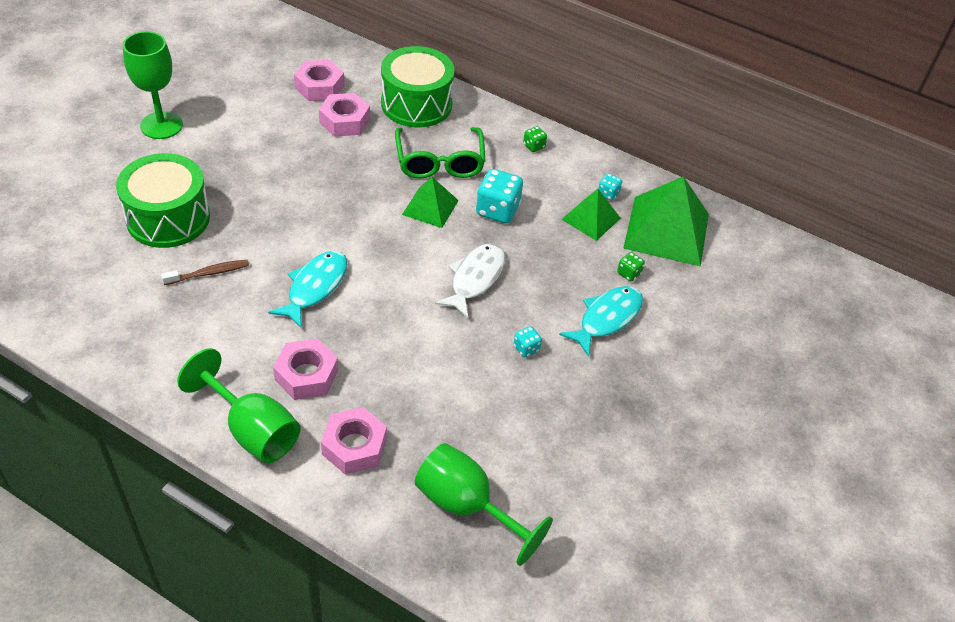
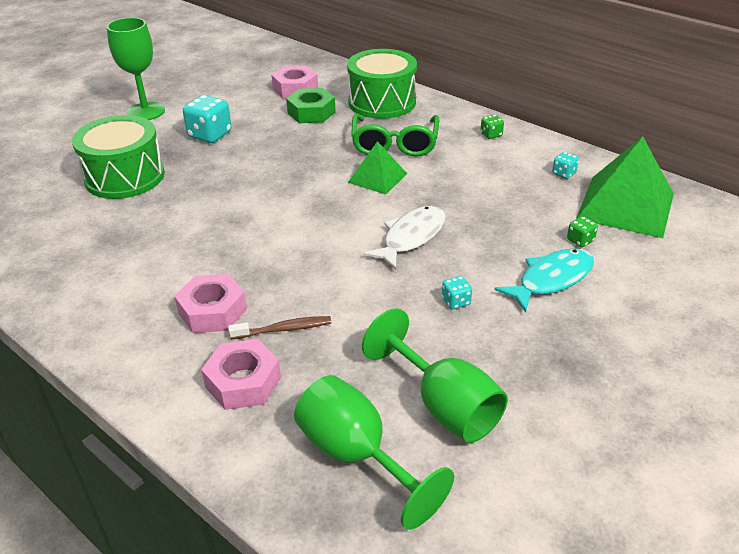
camera: 15 degrees right, 10 degrees down
(209, 273) = (146, 220): brown toothbrush -> brown toothbrush (284, 329)
(252, 430) = (139, 358): green goblet -> green goblet (444, 406)
(315, 287) = (245, 236): turquoise fish -> none
(344, 121) = (311, 112): pink nut -> green nut
(497, 210) = (445, 182): turquoise dice -> turquoise dice (210, 135)
(591, 218) = (543, 193): green pyramid -> none

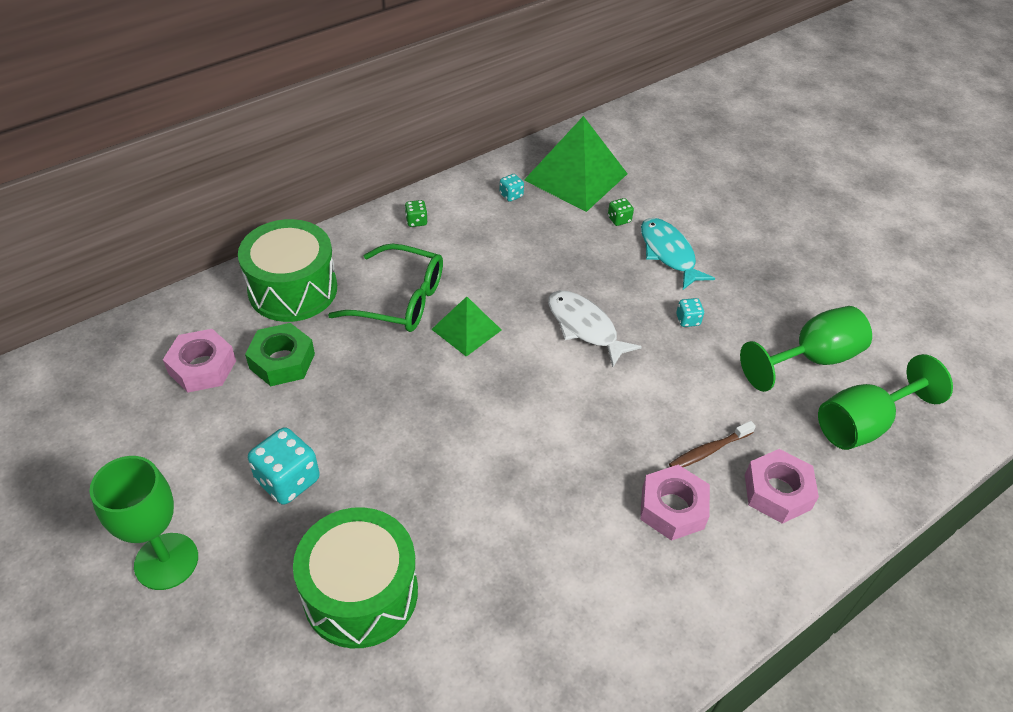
camera: 80 degrees left, 10 degrees up
(284, 329) = (708, 450): brown toothbrush -> brown toothbrush turned 120 degrees counterclockwise

